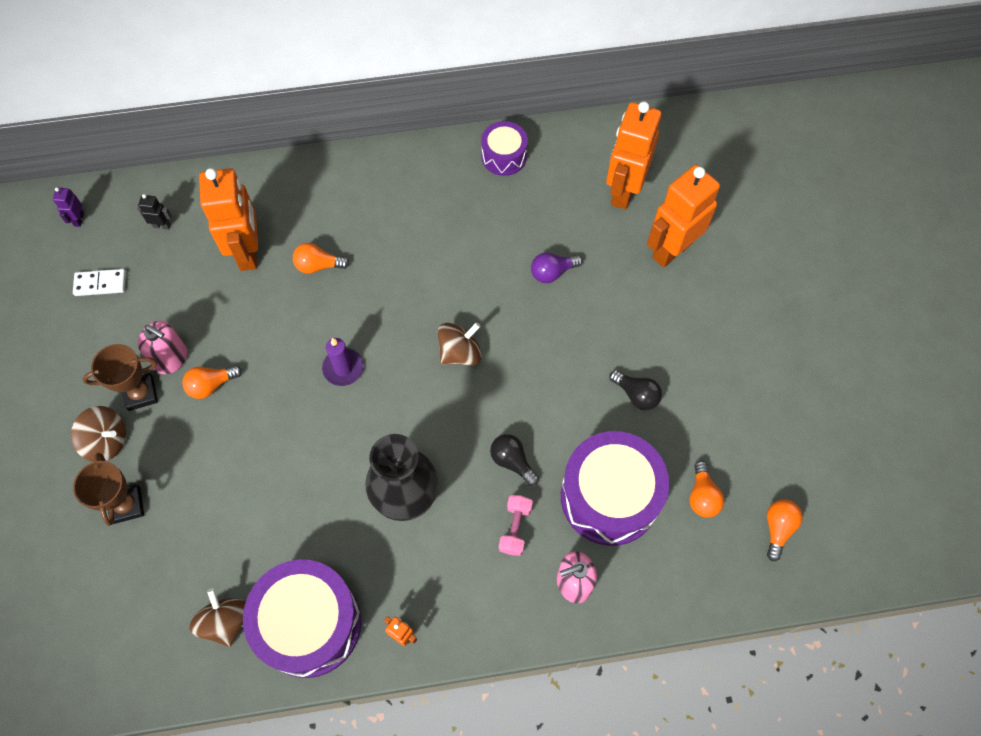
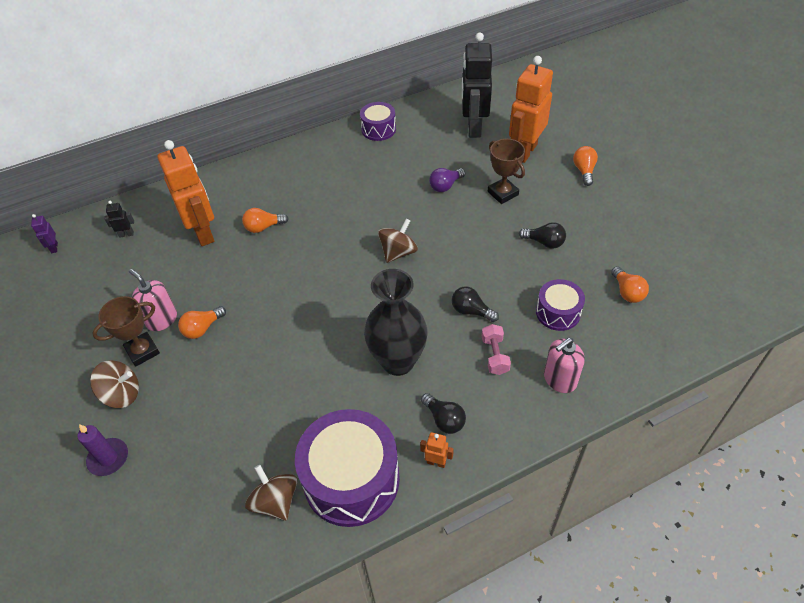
camera: 15 degrees left, 15 degrees down
(100, 284) = (85, 285): white domino -> none
(127, 505) = (154, 437): brown trophy -> brown trophy (503, 193)
(171, 358) = (162, 319): pink soap dispenser -> pink soap dispenser turned 150 degrees counterclockwise
(343, 368) = (309, 287): purple candle -> purple candle (108, 458)
(429, 588) = (444, 419): none -> black light bulb
(609, 496) = (558, 312): purple drum -> purple drum, size x0.54
(623, 191) = (473, 128): orange robot -> black robot
(778, 528) = (694, 296): orange light bulb -> orange light bulb (584, 171)

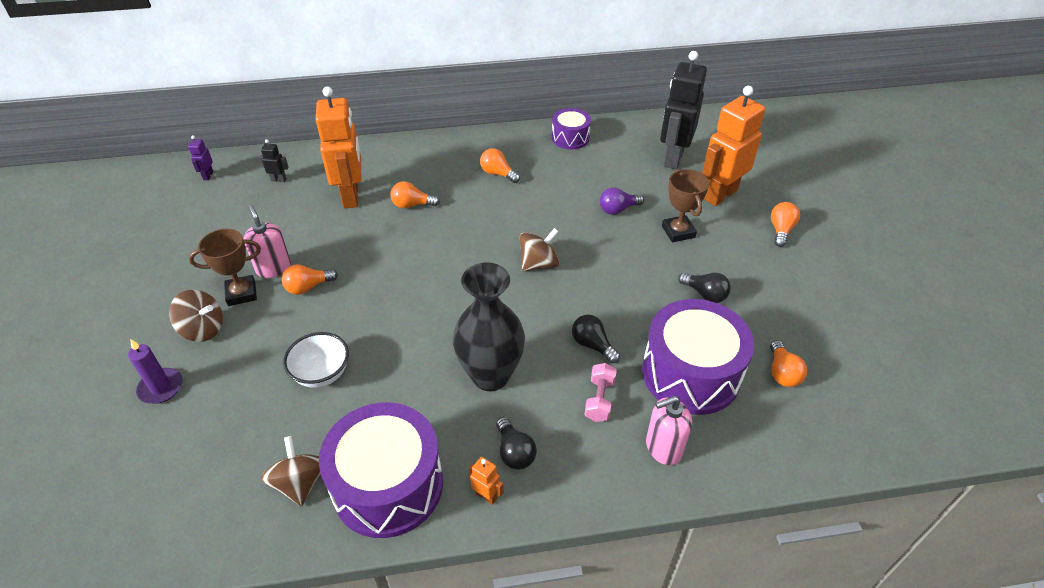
camera: 15 degrees right, 5 degrees down
(251, 402) = (321, 373): none -> white bowl
(328, 178) = (498, 174): none -> orange light bulb
(558, 312) = (690, 373): purple drum -> purple drum, size x1.87

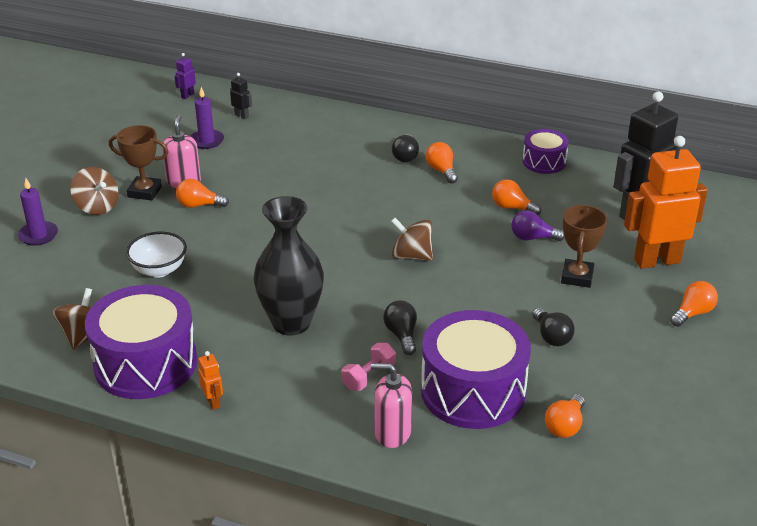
camera: 30 degrees right, 10 degrees down
(264, 217) = (206, 141): none -> purple candle
(351, 196) = (292, 148): orange robot -> none
(412, 205) = (339, 171): orange light bulb -> orange light bulb (512, 208)
(514, 452) = (262, 383): black light bulb -> black light bulb (405, 156)
(538, 264) = (412, 256): brown spinning top -> brown spinning top turned 150 degrees counterclockwise

